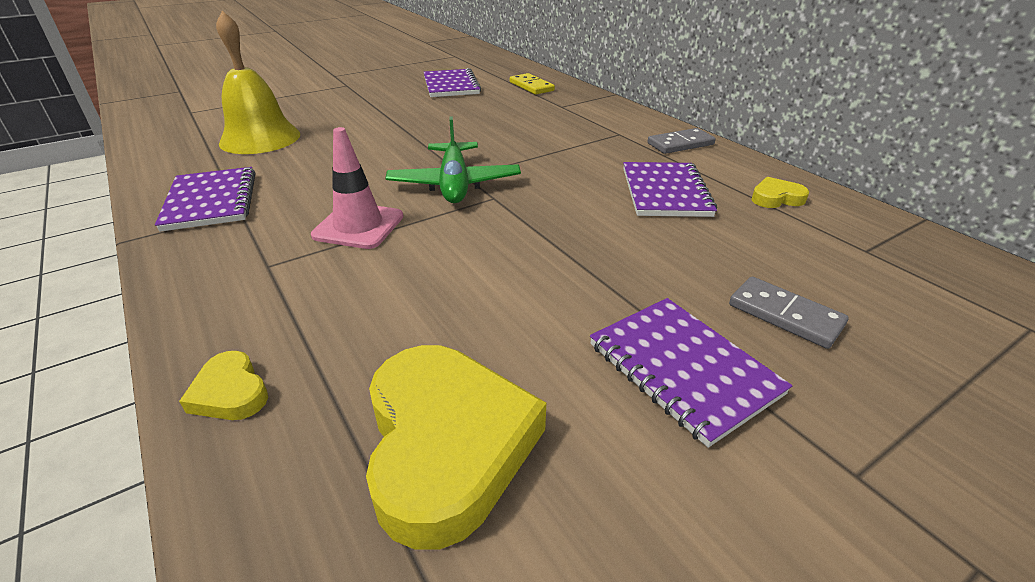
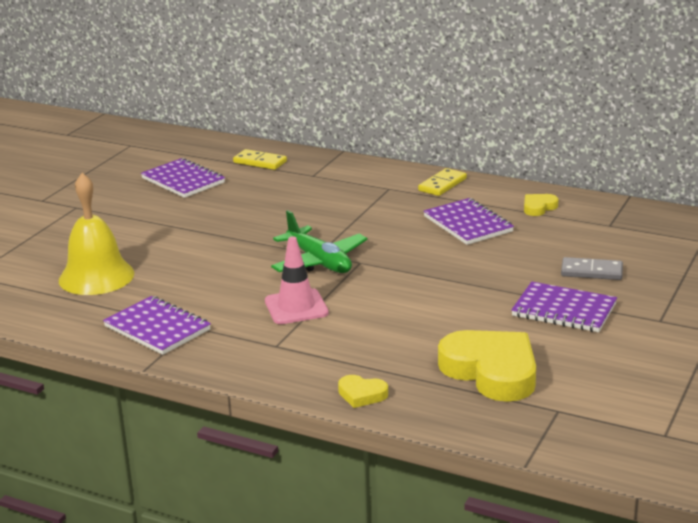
camera: 30 degrees left, 10 degrees down
(680, 144) = (442, 184): grey domino -> yellow domino

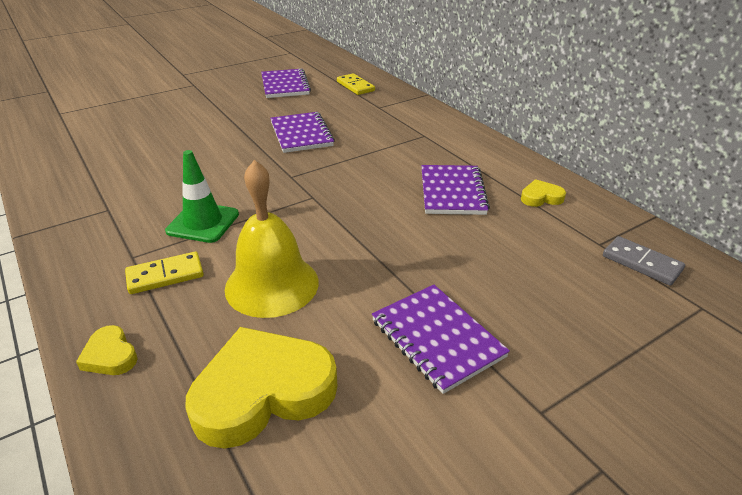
camera: 30 degrees right, 10 degrees up
(96, 276) = (120, 140): yellow bell -> yellow bell (272, 285)
(157, 328) = (84, 200): purple notebook -> purple notebook (301, 134)
(296, 307) = (203, 223): pink traffic cone -> green traffic cone
(319, 262) = (281, 184): green plane -> none
(442, 184) = (474, 146): yellow domino -> yellow domino (165, 275)
(491, 371) = (263, 392): yellow heart -> yellow heart turned 105 degrees counterclockwise
(591, 272) = (522, 297): grey domino -> grey domino (641, 263)

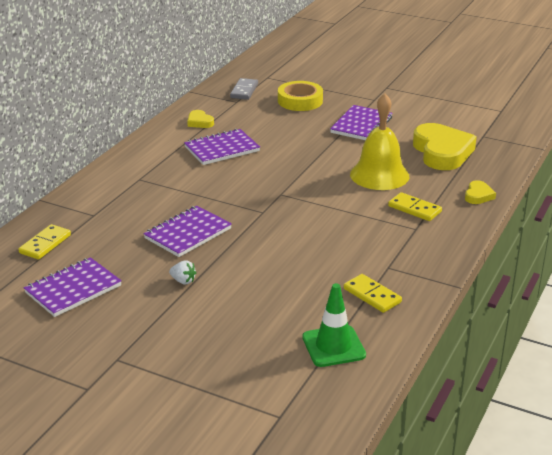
camera: 120 degrees left, 5 degrees down
(90, 185) = (372, 295): none -> yellow domino
(203, 223) = (355, 221): green traffic cone -> green traffic cone (333, 346)
(239, 118) = (183, 281): none -> white strawberry
(263, 392) = (442, 152): yellow heart -> yellow heart turned 135 degrees counterclockwise
(576, 307) = (300, 101): none -> yellow tape

